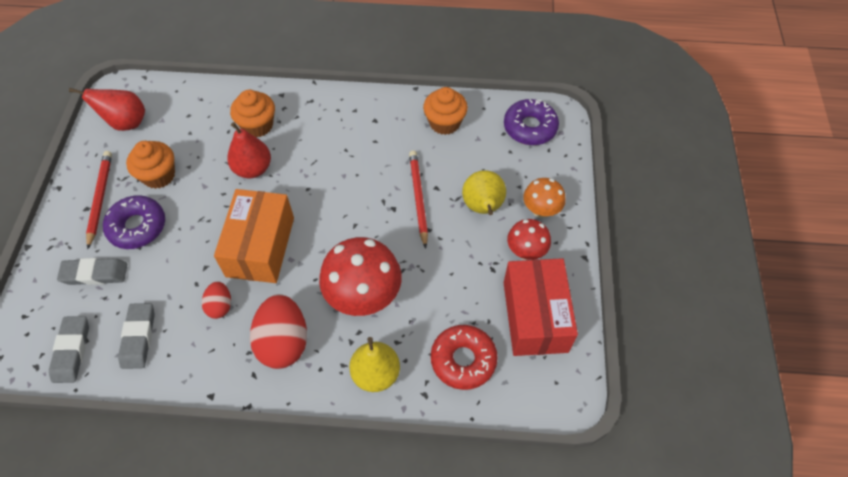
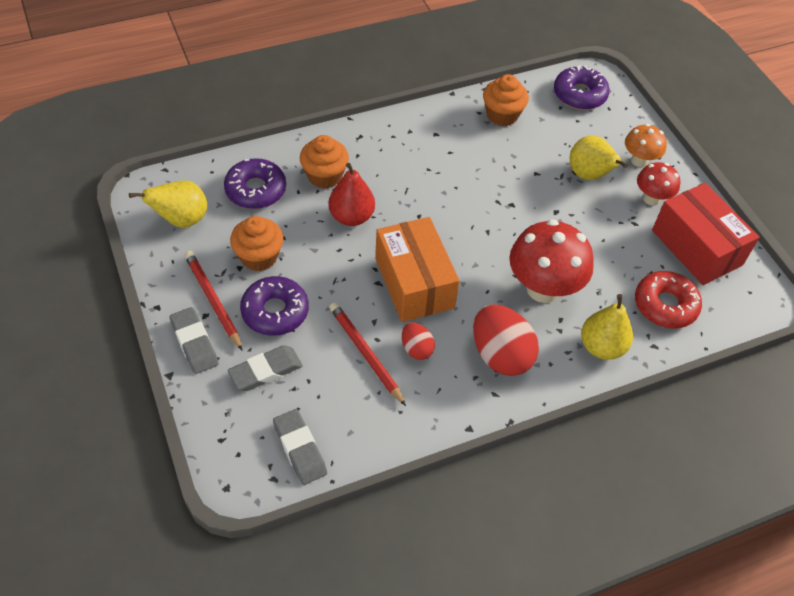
camera: 30 degrees left, 5 degrees down
(126, 123) = (181, 220): red pear -> yellow pear
(139, 337) = (359, 408): grey eraser -> grey eraser (194, 343)
(197, 118) = (255, 190): none -> purple donut
(418, 198) = (527, 188): red pencil -> red pencil (365, 354)

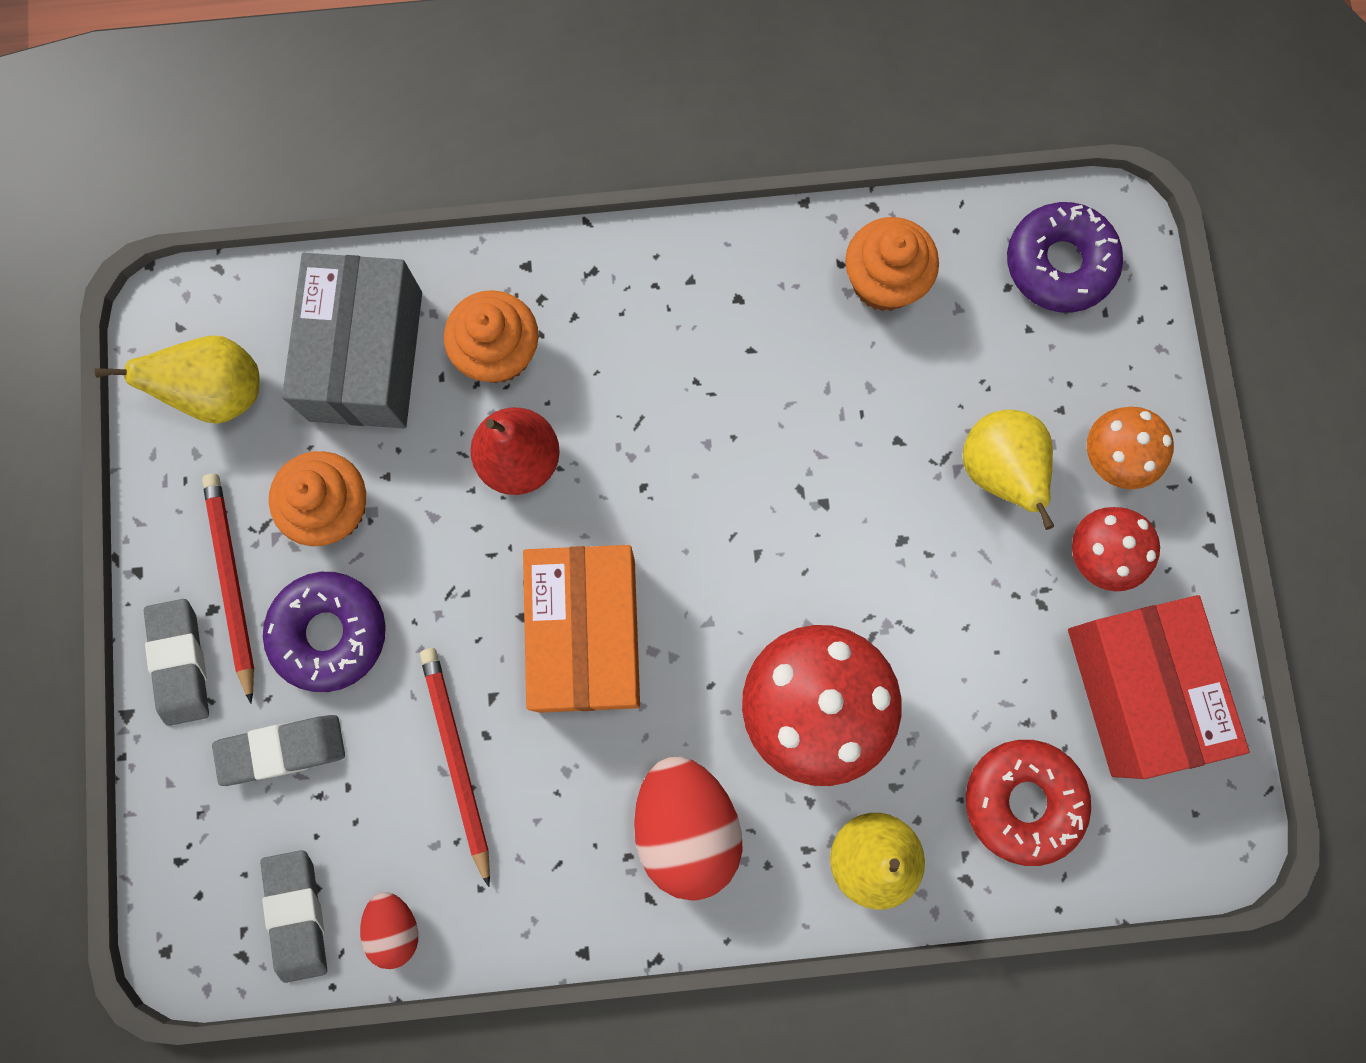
camera: 20 degrees right, 25 degrees up
(255, 190) = (366, 356): purple donut -> grey box
(416, 349) = (546, 774): red egg -> red egg (395, 926)

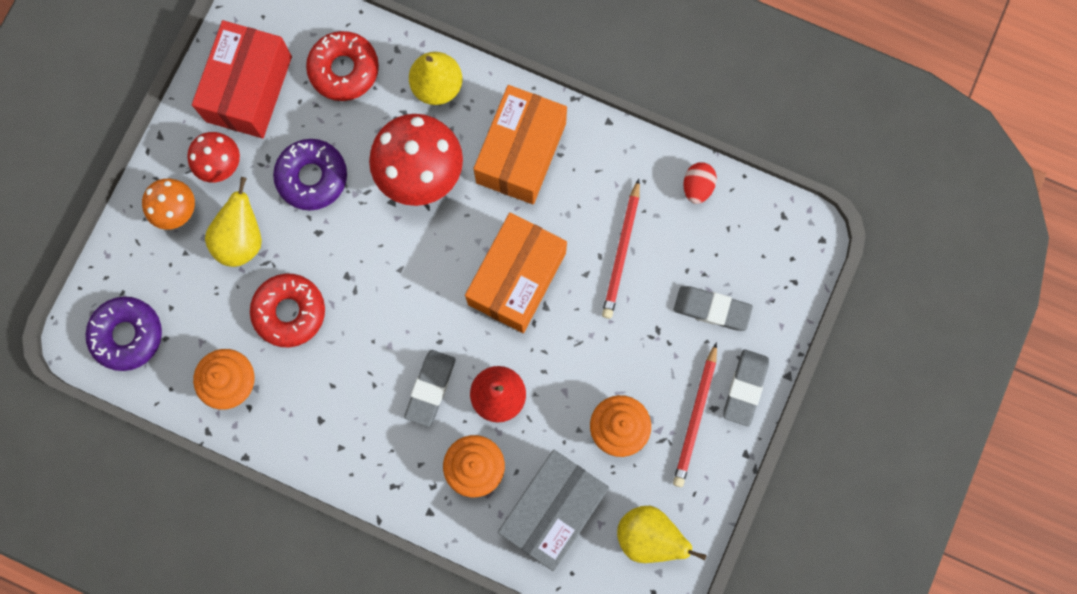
camera: 150 degrees left, 0 degrees up
(297, 914) = (744, 220): grey eraser -> grey eraser (430, 388)
(329, 633) = (655, 358): purple donut -> purple donut (312, 177)
(686, 825) = (521, 153): red egg -> orange box
(869, 412) = (289, 312): none -> red donut

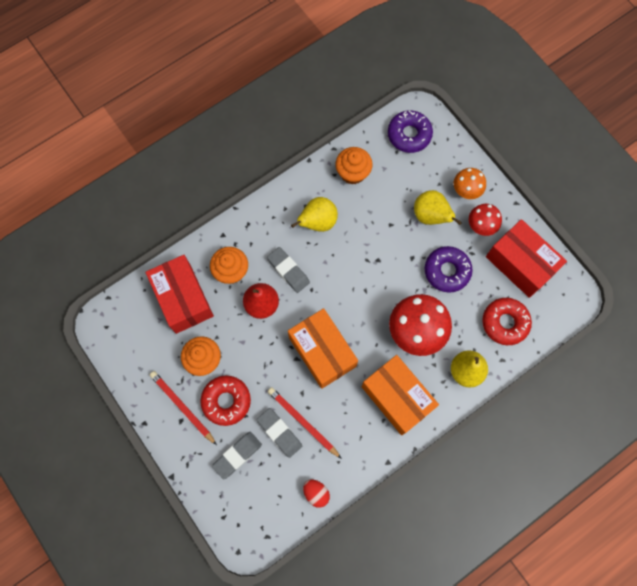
camera: 120 degrees right, 5 degrees down
(289, 312) = (374, 220): red donut -> red donut (226, 401)
(552, 510) = (183, 298): grey box -> red box
(648, 536) = (136, 342): yellow pear -> yellow pear (317, 222)
(745, 388) = (181, 446): grey eraser -> grey eraser (279, 433)

